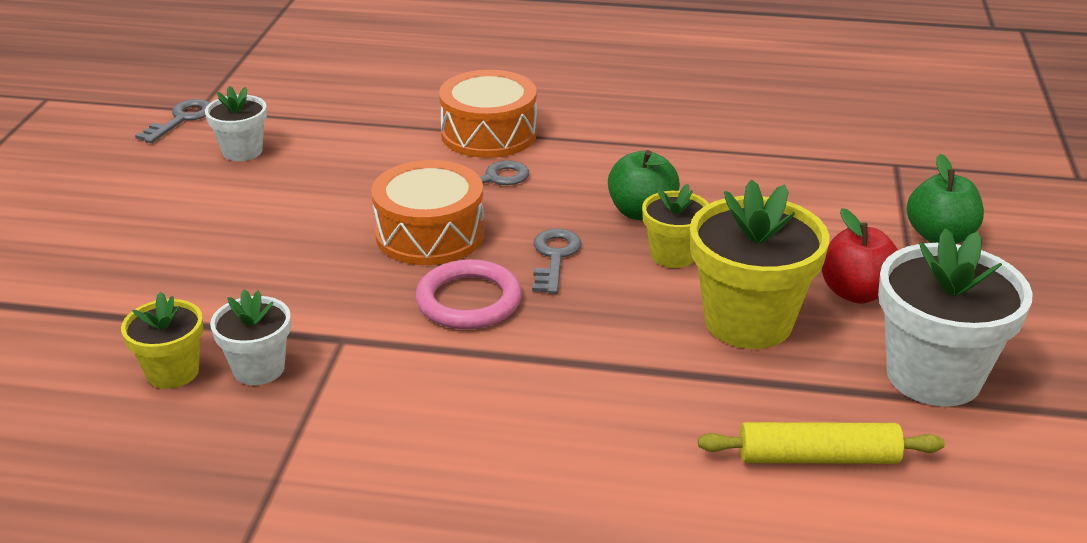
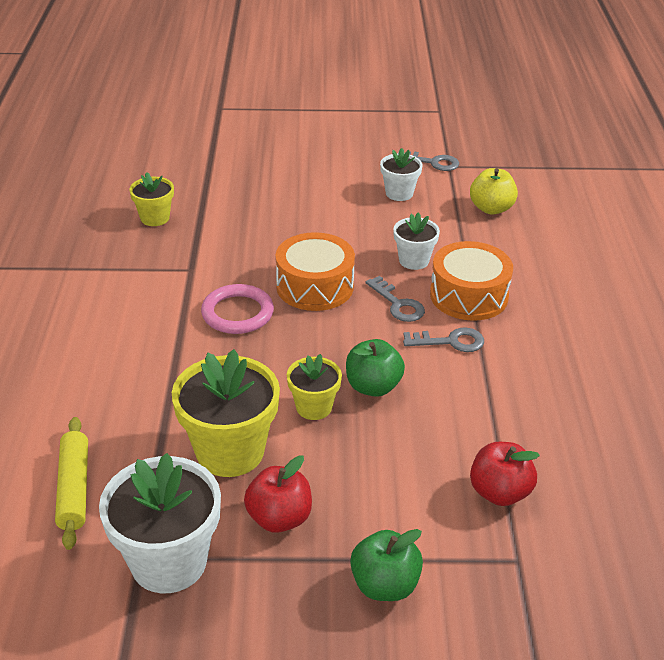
camera: 80 degrees right, 5 degrees up
(259, 368) = (159, 245): white flower pot -> white flower pot (414, 260)
(317, 97) = (491, 208): none -> yellow apple
(554, 257) = (298, 346): grey key -> grey key (450, 341)
(809, 160) = (499, 492): none -> red apple

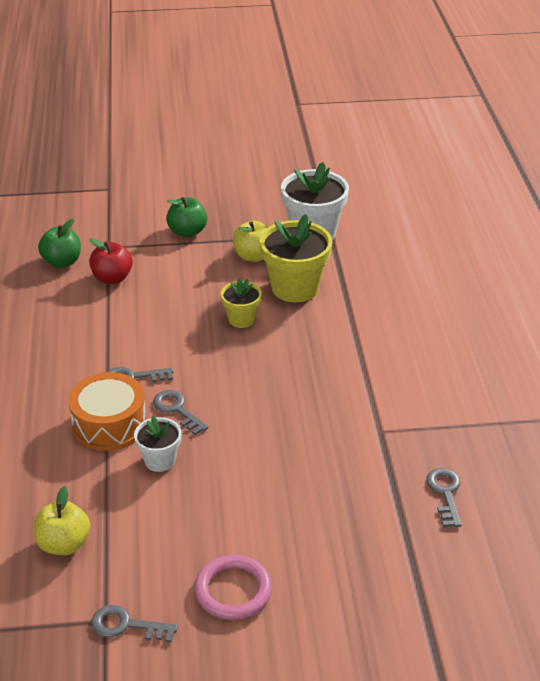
camera: 175 degrees right, 0 degrees up
(74, 488) = (387, 261): yellow rolling pin -> none
(155, 218) = (445, 493): yellow flower pot -> grey key
(237, 313) = (320, 389): pink ring -> pink ring (233, 590)
(279, 518) = (253, 256): red apple -> yellow apple
(315, 286) = (256, 422): orange drum -> none
(373, 386) = (197, 337): green apple -> green apple (62, 262)
(399, 193) = (173, 560): white flower pot -> none

